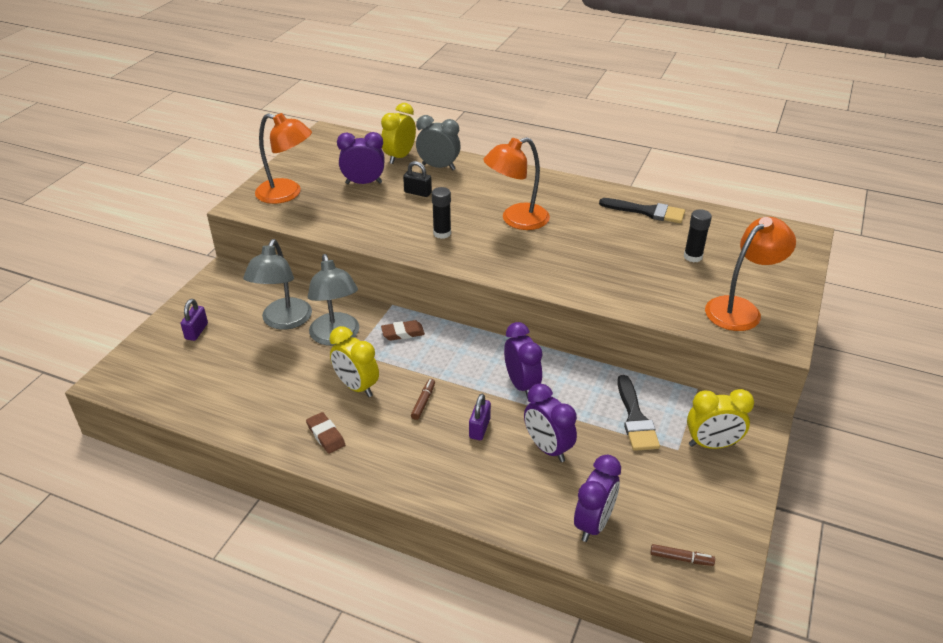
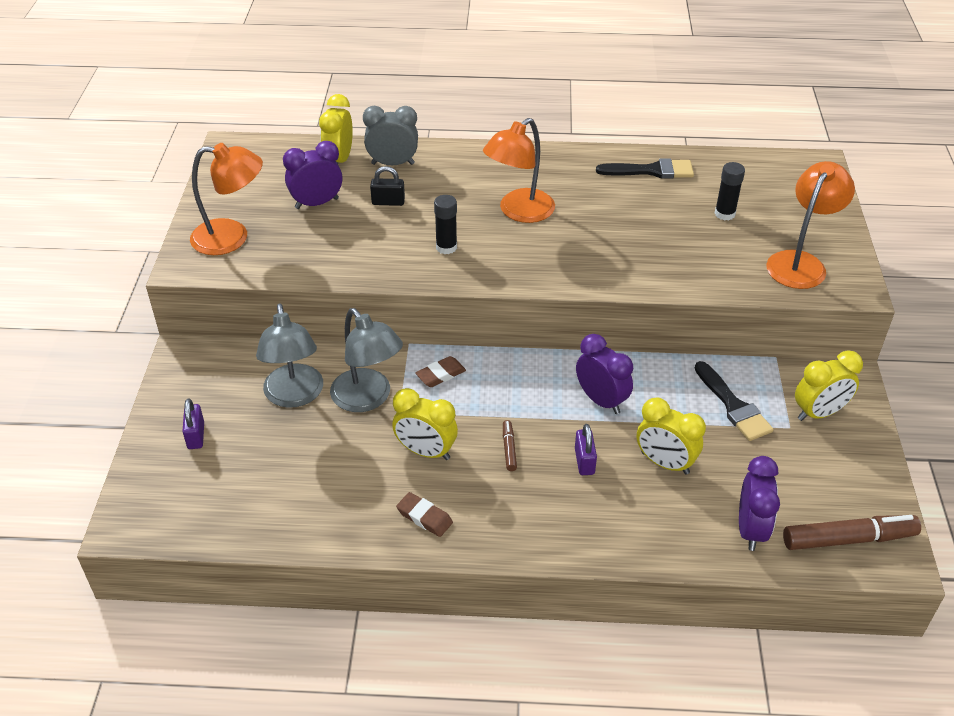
camera: 20 degrees left, 5 degrees up
(547, 448) = (665, 463): purple clock -> yellow clock
(681, 558) = (848, 539): brown marker -> brown marker, size x2.09

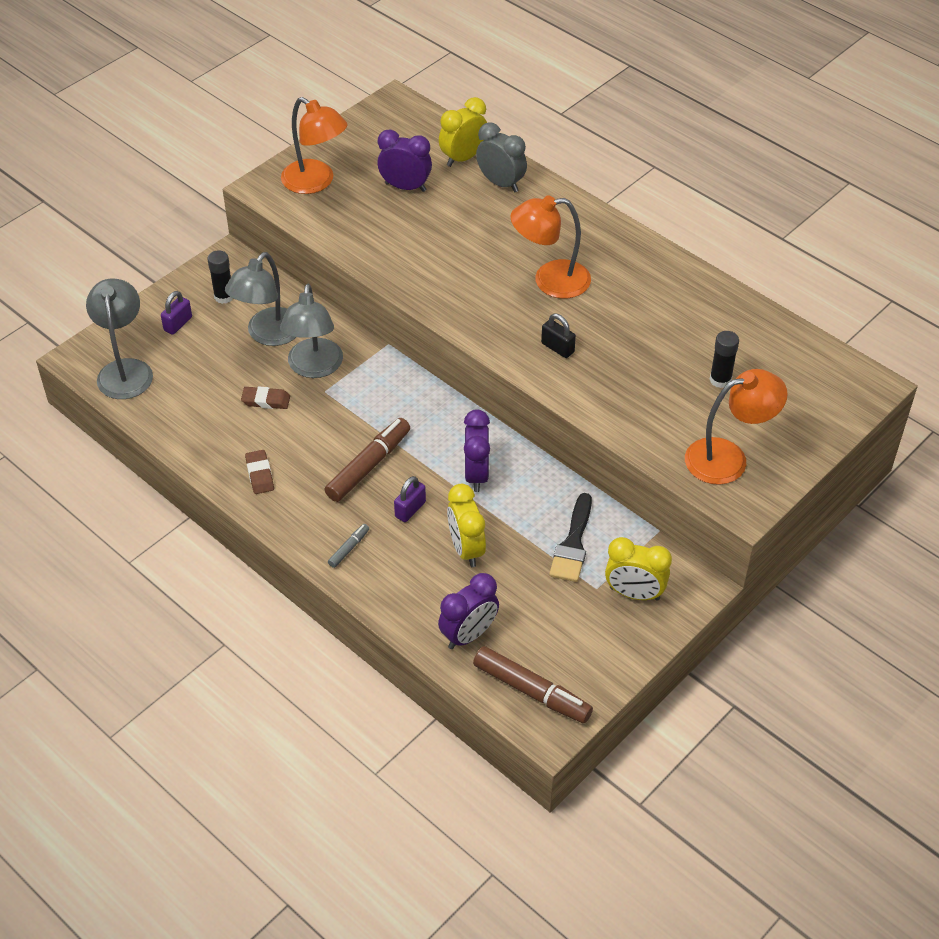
camera: 40 degrees right, 5 degrees up
(187, 507) = (125, 370): none -> grey lamp
(388, 202) = (459, 215): black padlock -> black padlock (557, 348)
(426, 451) = (310, 431): yellow clock -> none
(440, 374) = (384, 381): brown eraser -> brown eraser (266, 400)
(446, 247) = (459, 278): black glue stick -> black glue stick (224, 296)
(509, 449) = (368, 466): brown marker -> brown marker, size x2.09
(575, 527) = (349, 548): none -> grey marker
(651, 171) = (707, 306): black brush -> none

